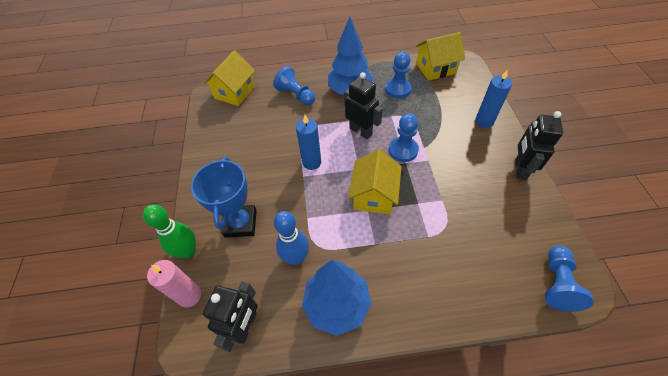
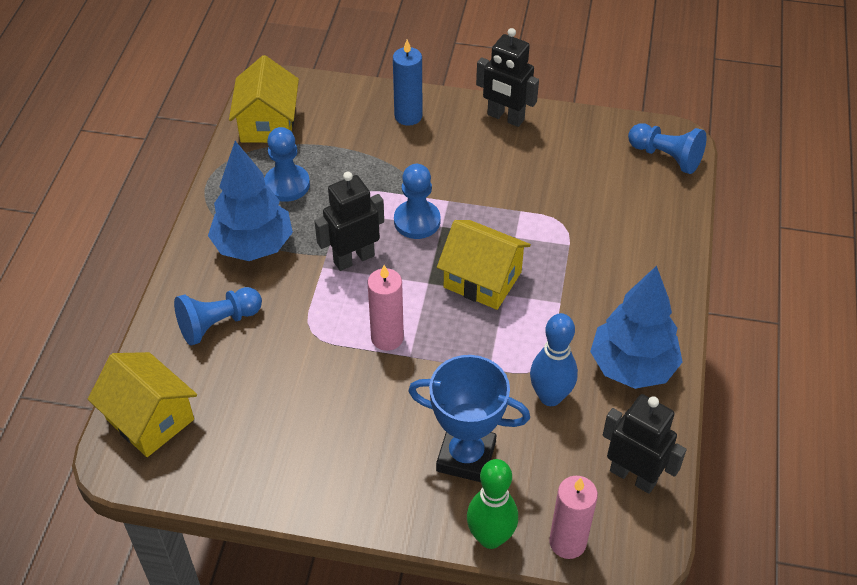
camera: 75 degrees left, 5 degrees down
(311, 162) = (387, 338): blue candle -> pink candle

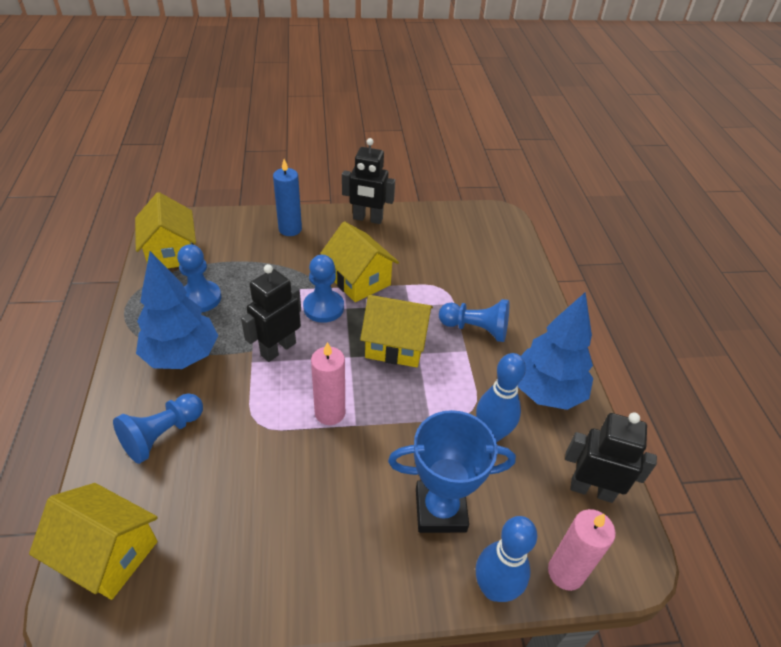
camera: 20 degrees left, 5 degrees down
(468, 195) = (359, 280): none -> yellow house
(490, 537) = (494, 588): green bowling pin -> blue bowling pin
(666, 157) = (498, 228): blue pawn -> blue pawn (475, 329)

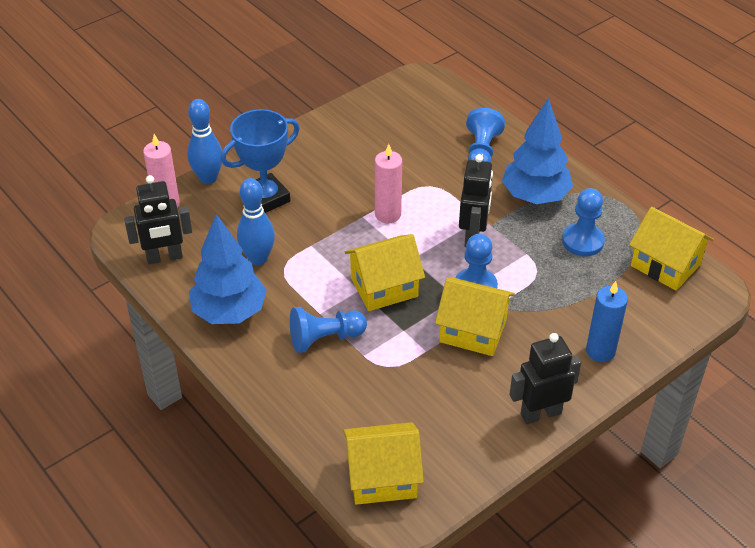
camera: 150 degrees right, 0 degrees up
(108, 554) = (437, 98): yellow house -> yellow house (382, 477)

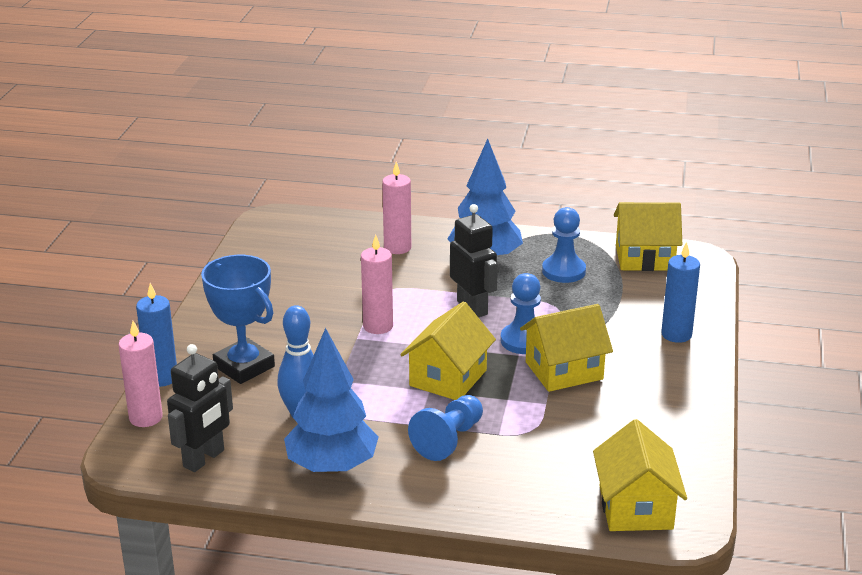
camera: 40 degrees left, 15 degrees down
(208, 178) = (162, 378): blue bowling pin -> blue candle
(265, 198) = (244, 366): blue trophy -> blue trophy turned 60 degrees counterclockwise
(382, 477) = (635, 507): yellow house -> yellow house turned 45 degrees counterclockwise
(481, 151) = (397, 248): blue pawn -> pink candle
(540, 413) = (691, 397): black robot -> none

